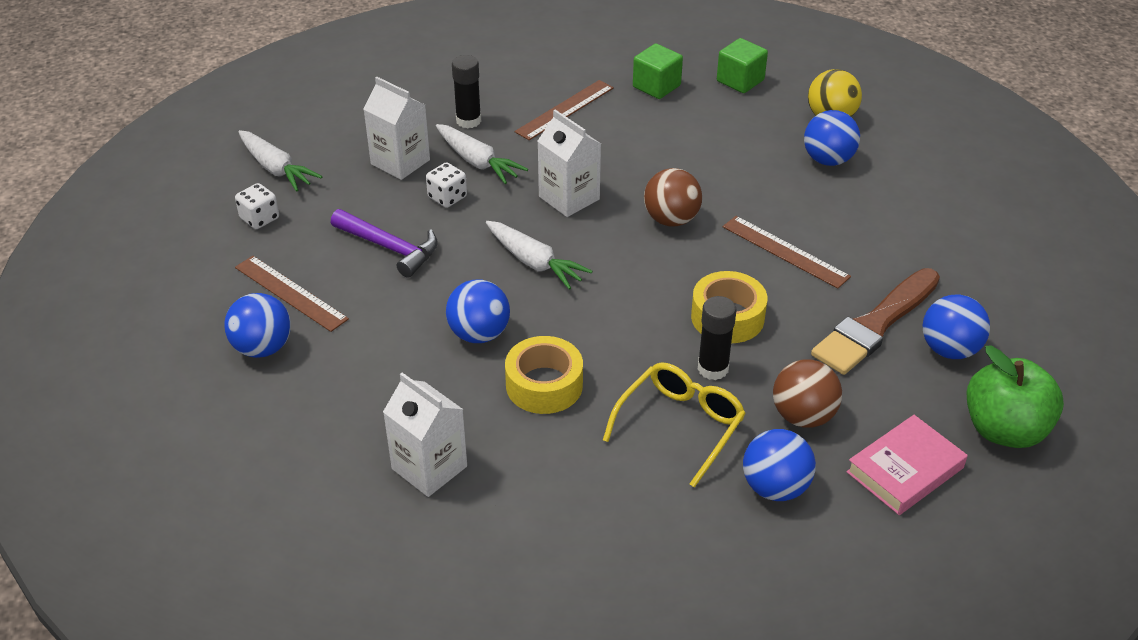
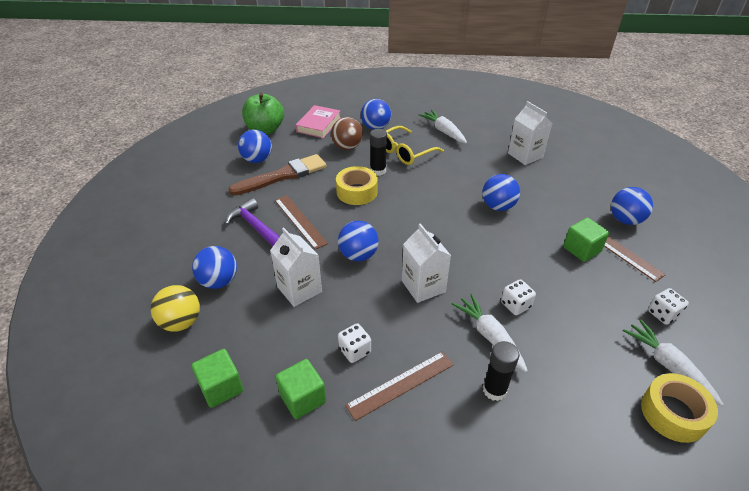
camera: 165 degrees left, 0 degrees up
(348, 284) = (581, 249): none -> green cube
(389, 248) = (557, 270): purple hammer -> purple hammer (255, 227)
(400, 162) = (556, 350): white carton -> white carton (299, 289)
(535, 263) = (458, 242): white carrot -> white carrot (443, 131)
(544, 385) = (466, 177): yellow tape -> yellow tape (673, 413)
(624, 126) = (355, 351): none -> white dice
(671, 220) = (358, 255): brown ball -> blue ball
(905, 470) = (318, 125): pink book -> pink book turned 45 degrees counterclockwise

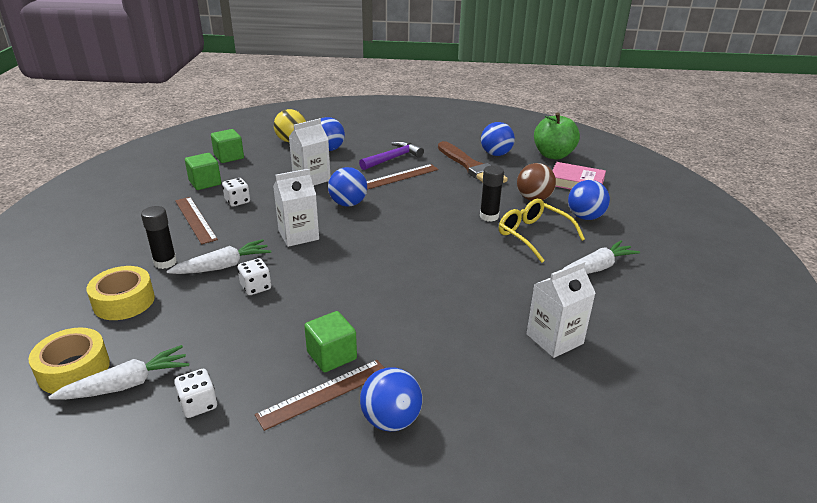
camera: 90 degrees right, 10 degrees down
(357, 192) = (447, 204): yellow tape -> yellow tape (124, 301)
(498, 206) = (424, 296): blue ball -> none

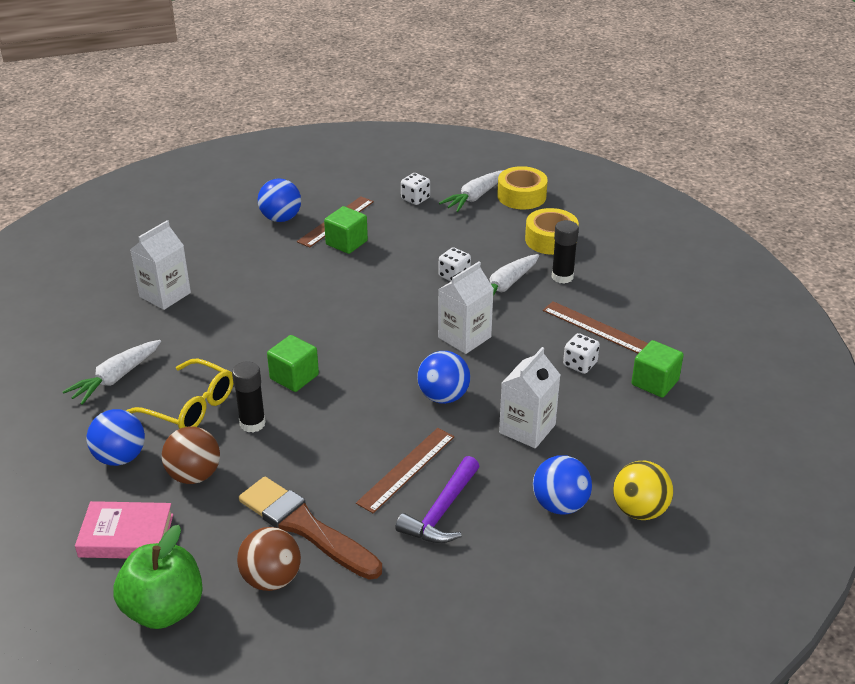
camera: 160 degrees right, 5 degrees up
(229, 157) = (687, 441): green cube -> green cube (294, 377)
(496, 154) = (271, 579): blue ball -> brown ball

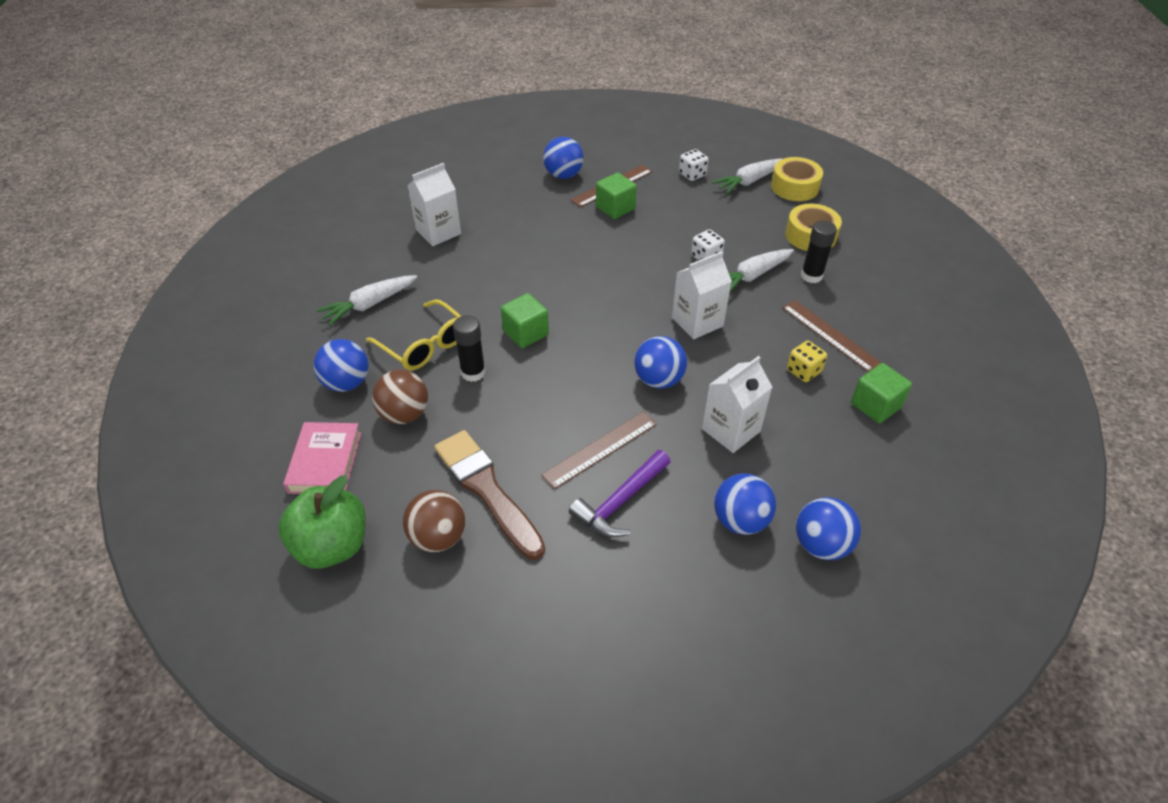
camera: 15 degrees right, 10 degrees up
(126, 535) = (325, 462): pink book -> pink book turned 75 degrees clockwise
(580, 364) = (803, 371): white dice -> yellow dice
(639, 510) = (821, 545): yellow ball -> blue ball

